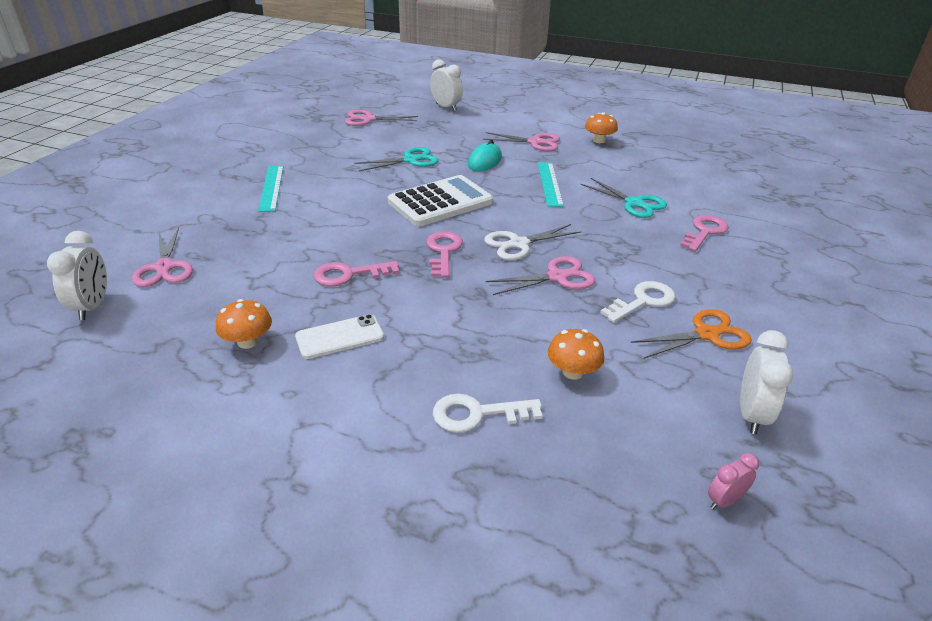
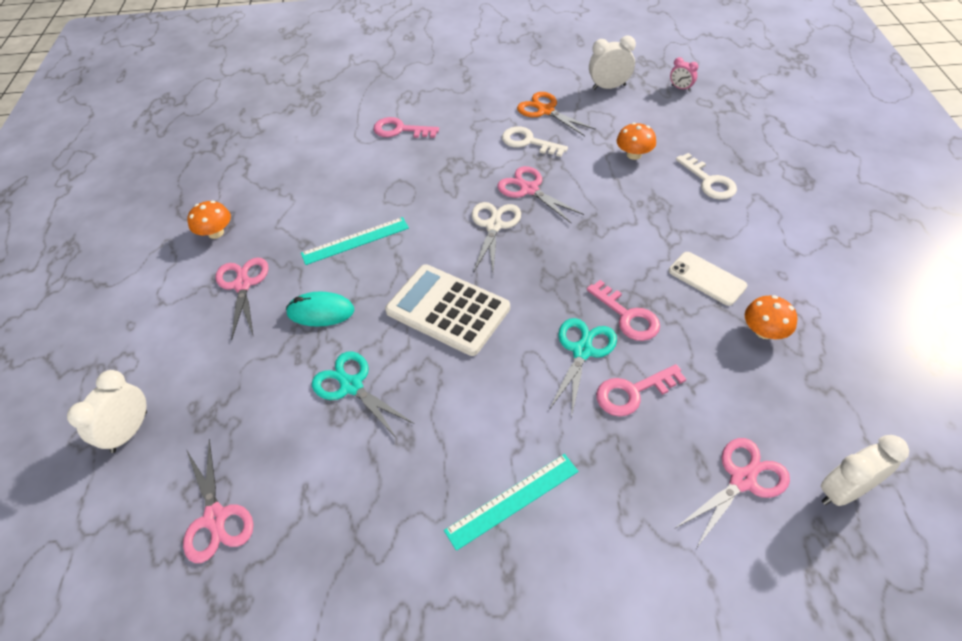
camera: 110 degrees left, 15 degrees up
(443, 251) = (541, 269): pink key -> pink key (632, 392)
(518, 244) = (494, 225): white scissors -> white scissors turned 120 degrees counterclockwise
(634, 203) = (369, 175): turquoise scissors -> turquoise scissors (582, 351)

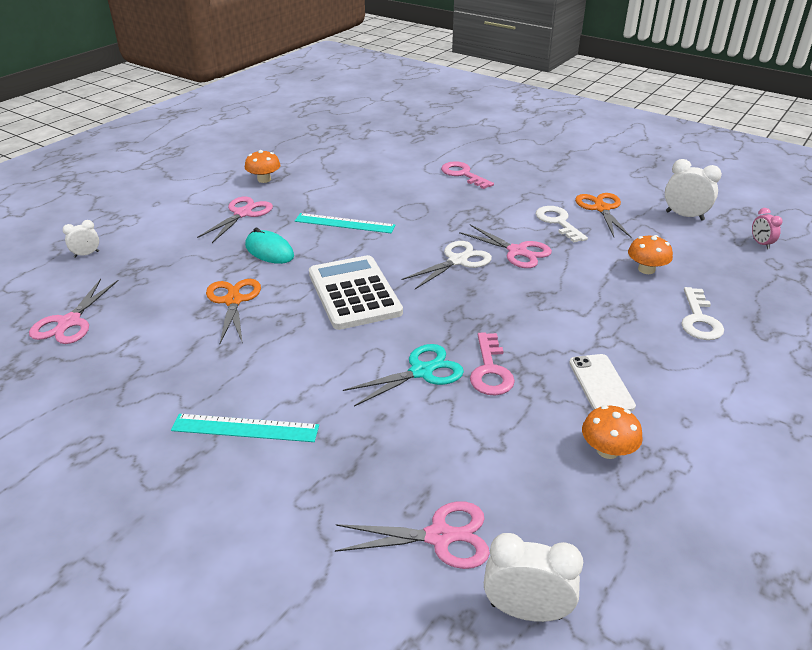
camera: 35 degrees right, 15 degrees down
(129, 432) = (86, 254): white clock -> white clock, size x0.58
(351, 386) = (233, 301): turquoise scissors -> orange scissors
(529, 189) = (517, 251): pink scissors -> pink scissors turned 135 degrees clockwise
(632, 392) = (426, 421): pink key -> none

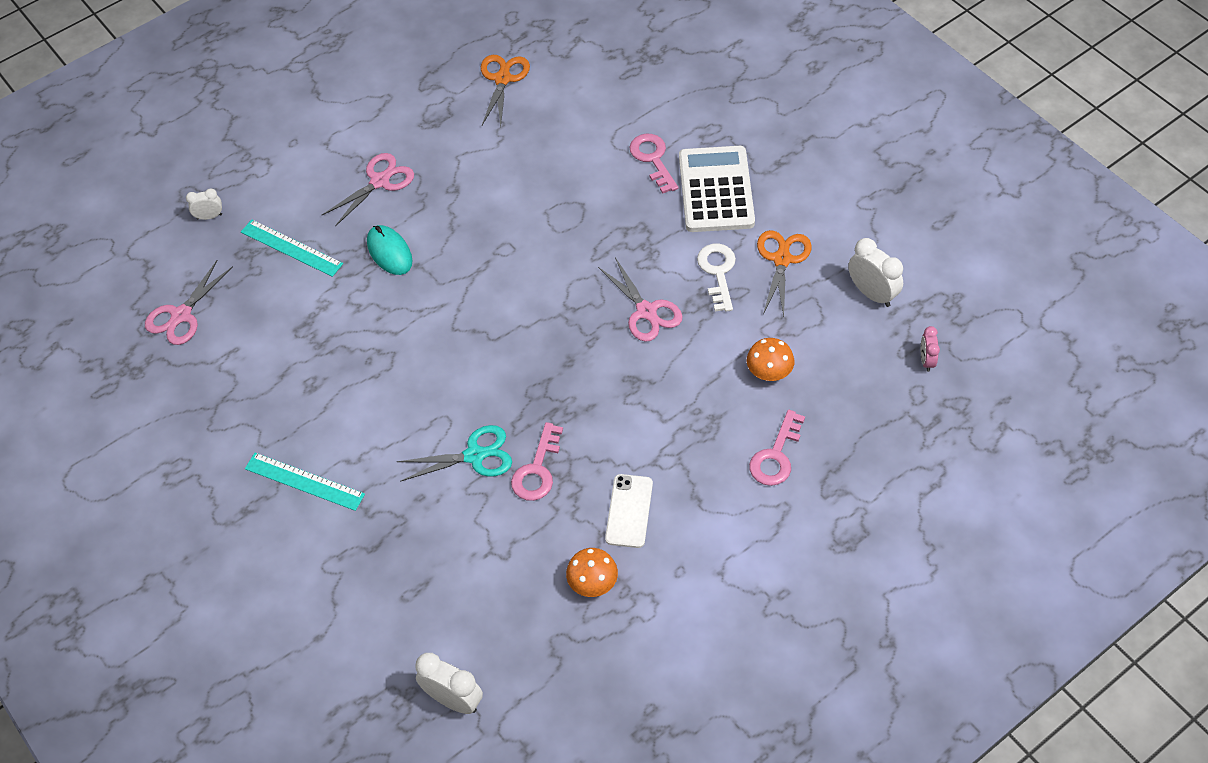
camera: 20 degrees right, 20 degrees up
(233, 301) = (334, 320): orange scissors -> orange scissors (502, 79)
(264, 179) = (420, 121): orange mushroom -> none
(344, 223) = (482, 222): turquoise ruler -> turquoise ruler (291, 247)
(354, 293) = (452, 336): white calculator -> white calculator (716, 190)
(440, 536) = (419, 624): pink scissors -> none
(457, 261) = (576, 312): white scissors -> none
(699, 320) = (776, 455): white key -> pink key

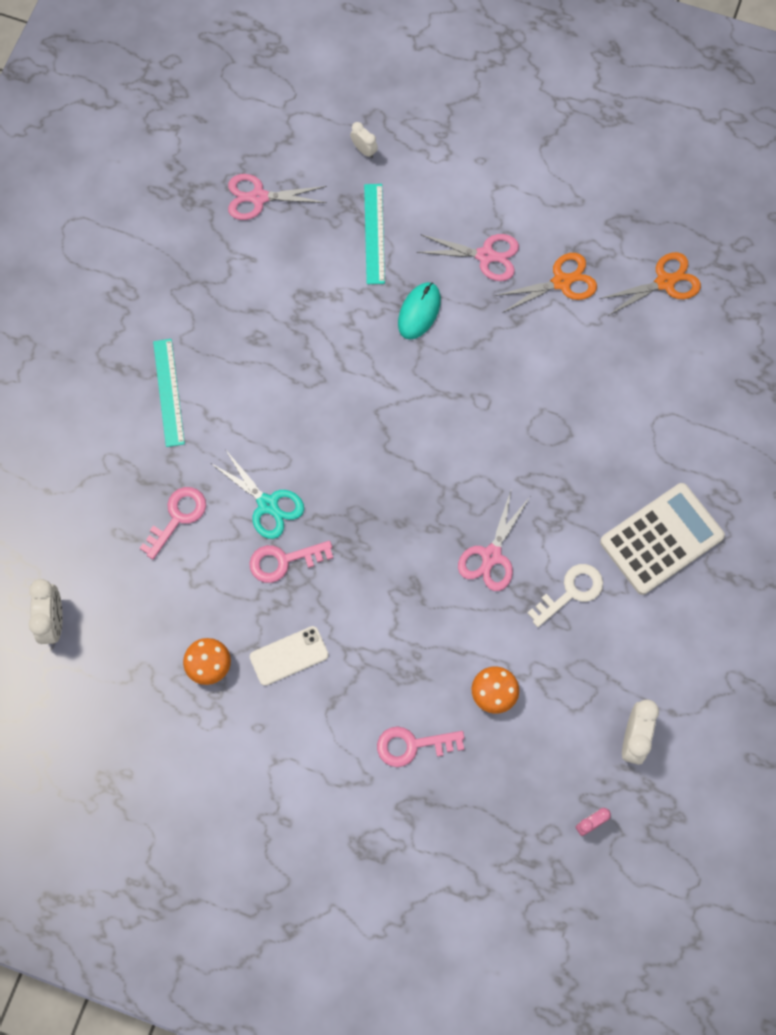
camera: 55 degrees right, 15 degrees up
(653, 159) = (660, 464): pink key -> pink key (177, 517)
(782, 259) = (621, 639): orange scissors -> orange scissors (561, 282)

